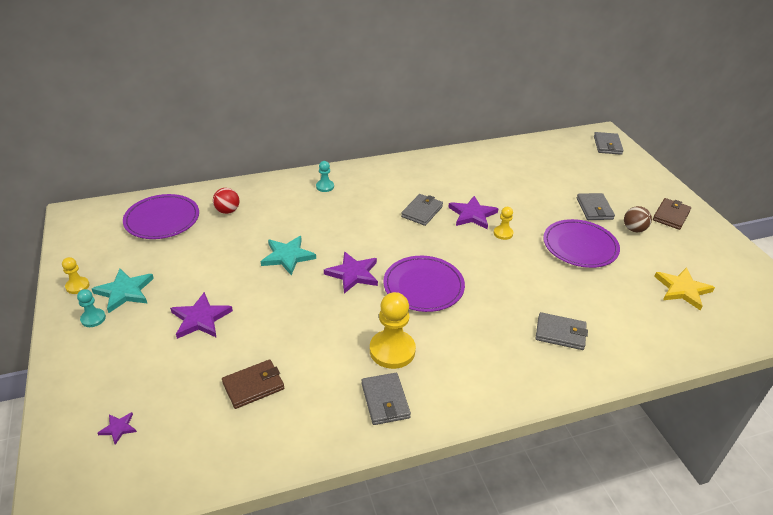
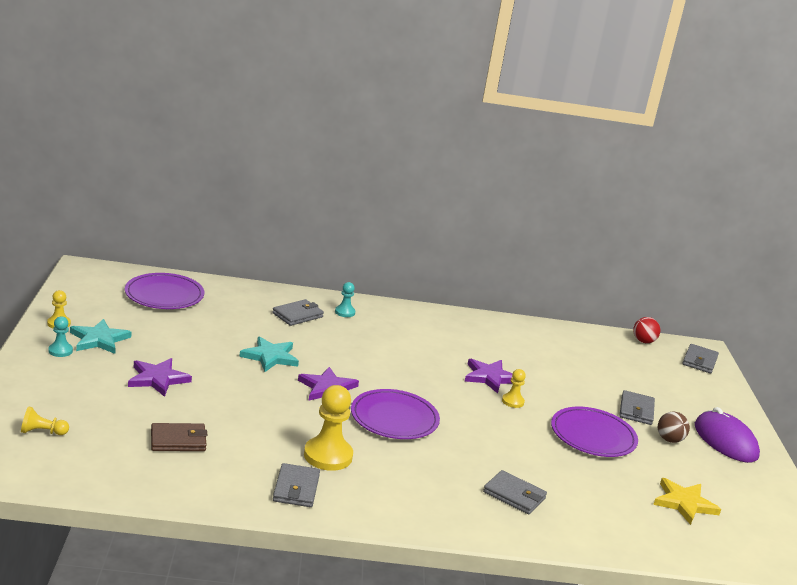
camera: 15 degrees right, 15 degrees down
(118, 428) = (42, 432): purple star -> yellow pawn
(227, 211) = (232, 305): red ball -> red ball (643, 341)
(422, 211) = (435, 360): grey wallet -> grey wallet (297, 315)
(671, 216) = (725, 441): brown wallet -> purple mouse

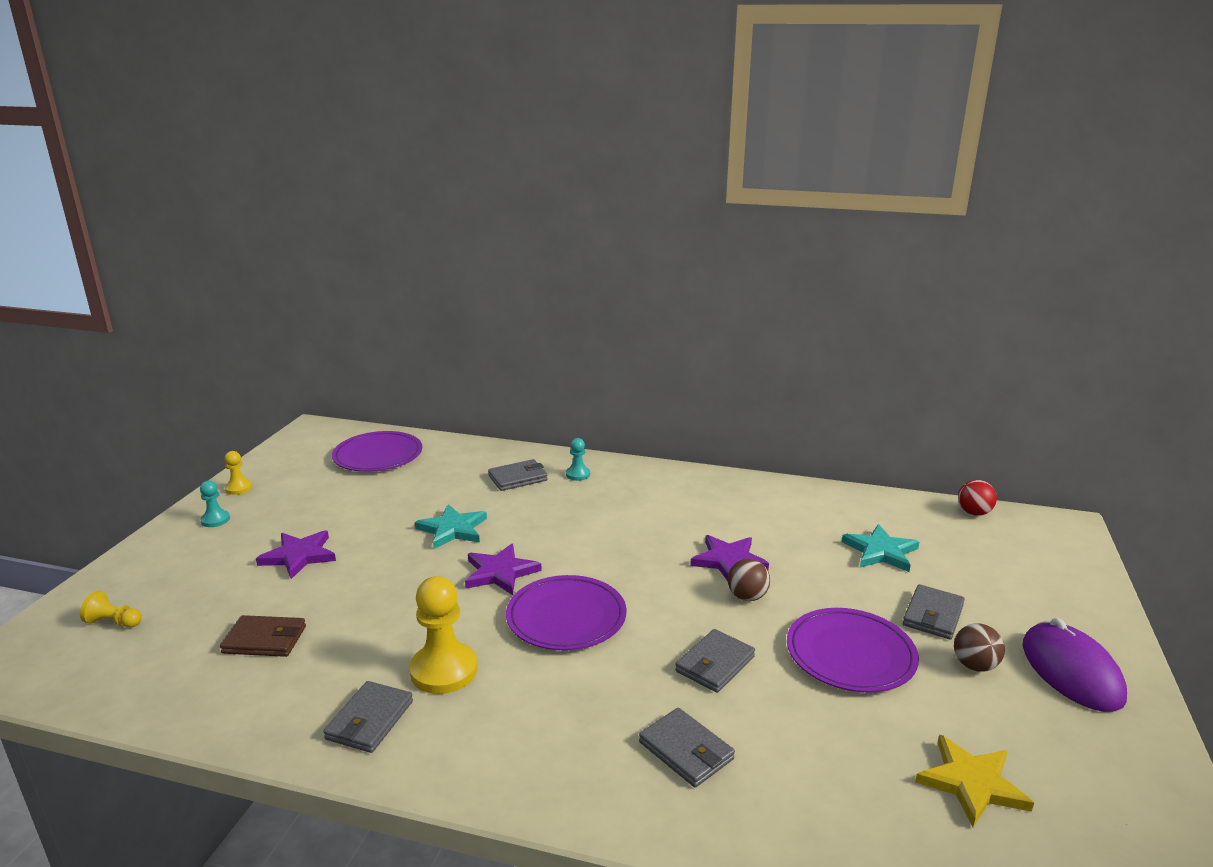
camera: 20 degrees right, 0 degrees up
(99, 339) = (268, 507): turquoise star -> turquoise star (881, 552)
(512, 401) = (747, 597): yellow pawn -> brown ball
(699, 361) = (1055, 542): grey wallet -> grey wallet (715, 664)

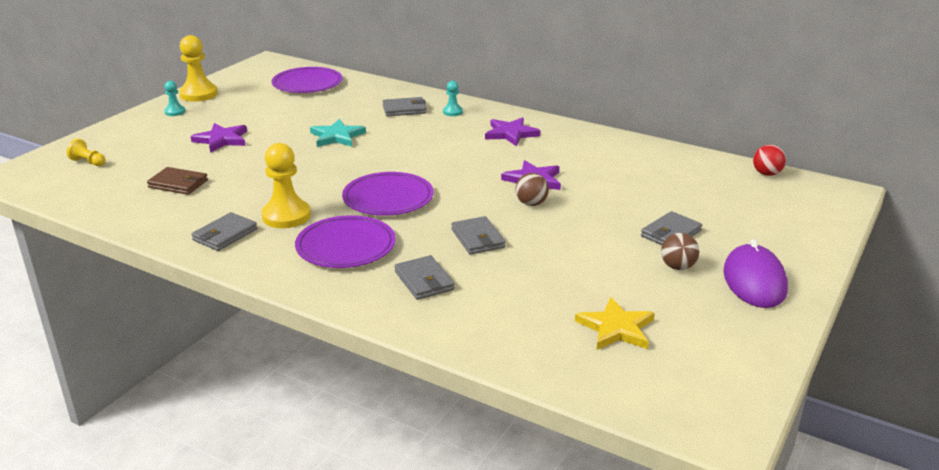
camera: 15 degrees right, 5 degrees up
(238, 488) = (198, 94): yellow pawn -> yellow pawn, size x1.92
(500, 572) = (356, 166): purple star -> purple star (511, 134)
(715, 664) = (478, 238): grey wallet -> grey wallet turned 75 degrees counterclockwise
(850, 654) = (585, 247): purple plate -> purple plate (346, 246)
(881, 552) = (662, 189): turquoise star -> none

